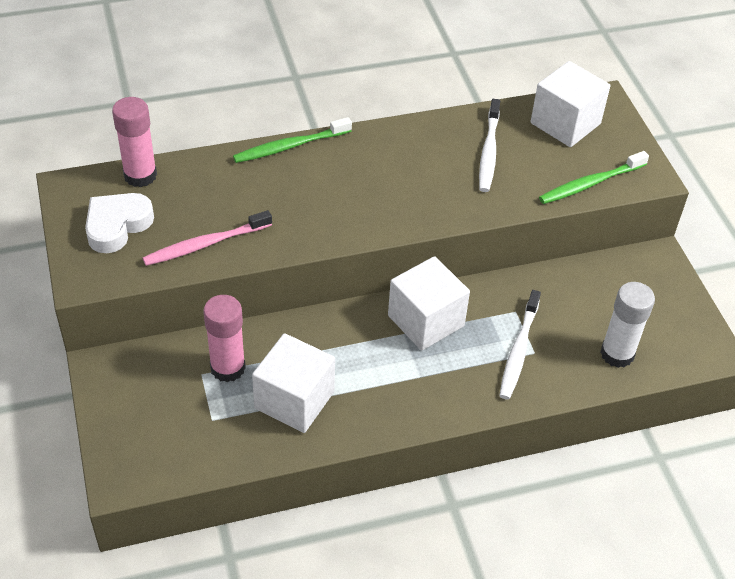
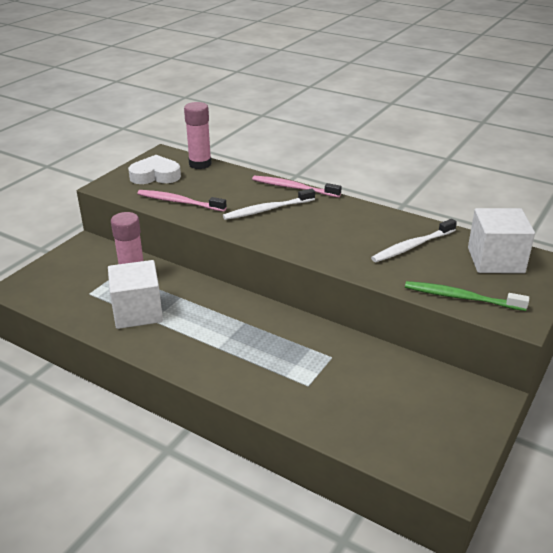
camera: 50 degrees right, 15 degrees down
(289, 146) = (293, 188): green toothbrush -> pink toothbrush
(426, 321) = (267, 325): white cube -> none
(518, 350) = (299, 377): white toothbrush -> white toothbrush (267, 210)
(617, 354) = (366, 426): white glue stick -> none

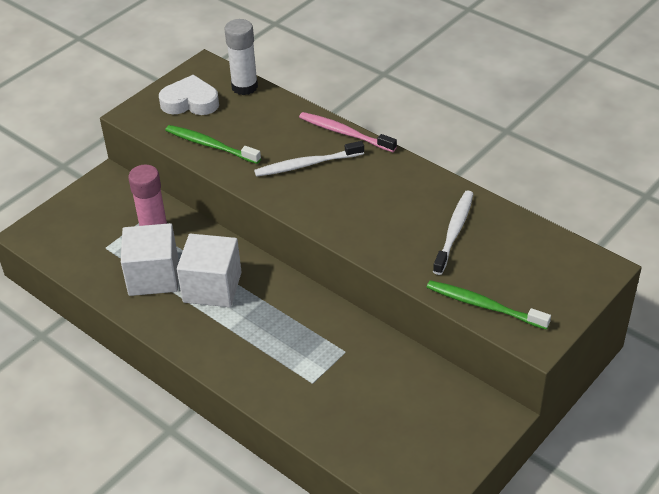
camera: 10 degrees right, 10 degrees up
(179, 202) = (210, 145): pink toothbrush -> green toothbrush
(200, 164) = (244, 87): pink glue stick -> white glue stick
(412, 246) = (454, 231): white toothbrush -> white toothbrush turned 135 degrees clockwise
(495, 260) = (541, 259): white cube -> white cube (212, 287)

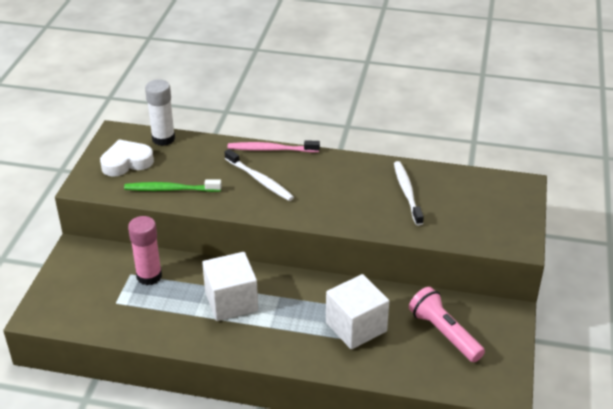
camera: 30 degrees left, 5 degrees down
(153, 276) = (175, 310): white cube -> white cube (356, 327)
(306, 164) = (260, 180): white toothbrush -> white toothbrush turned 90 degrees counterclockwise
(404, 408) = (444, 333): none -> pink flashlight
(483, 305) = (467, 235): green toothbrush -> none

